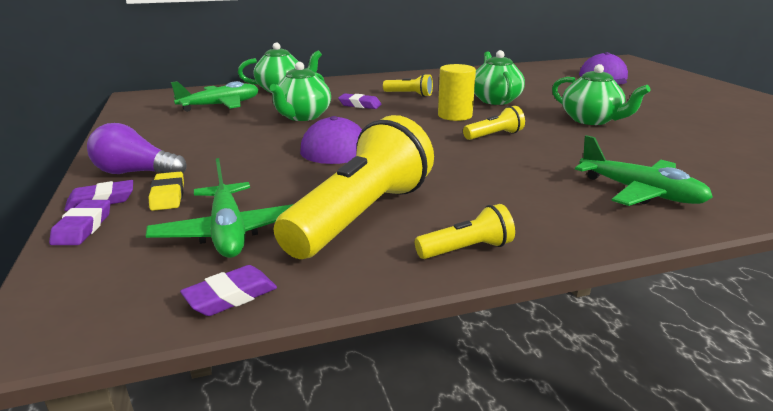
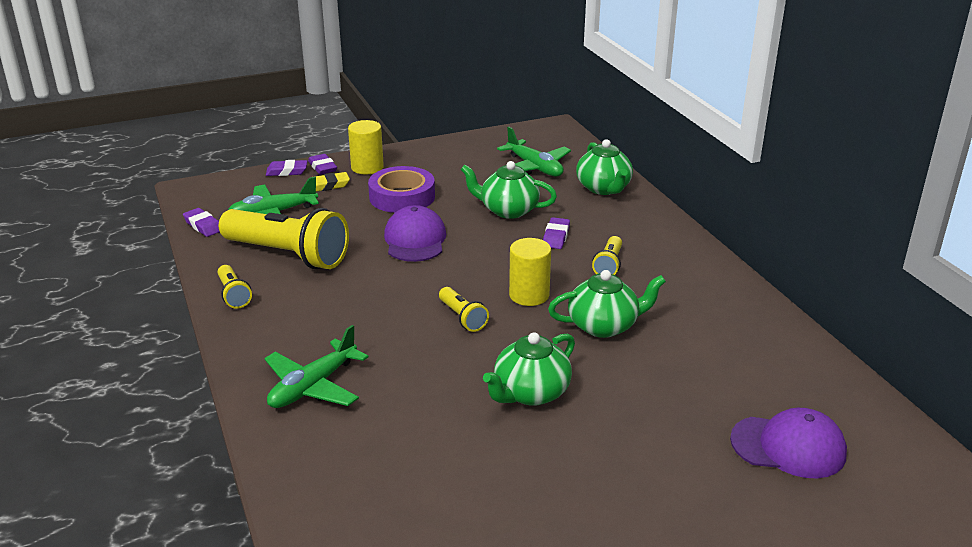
camera: 85 degrees right, 5 degrees up
(136, 173) = (367, 167): purple light bulb -> yellow cylinder
(239, 155) = (402, 197): none -> purple tape

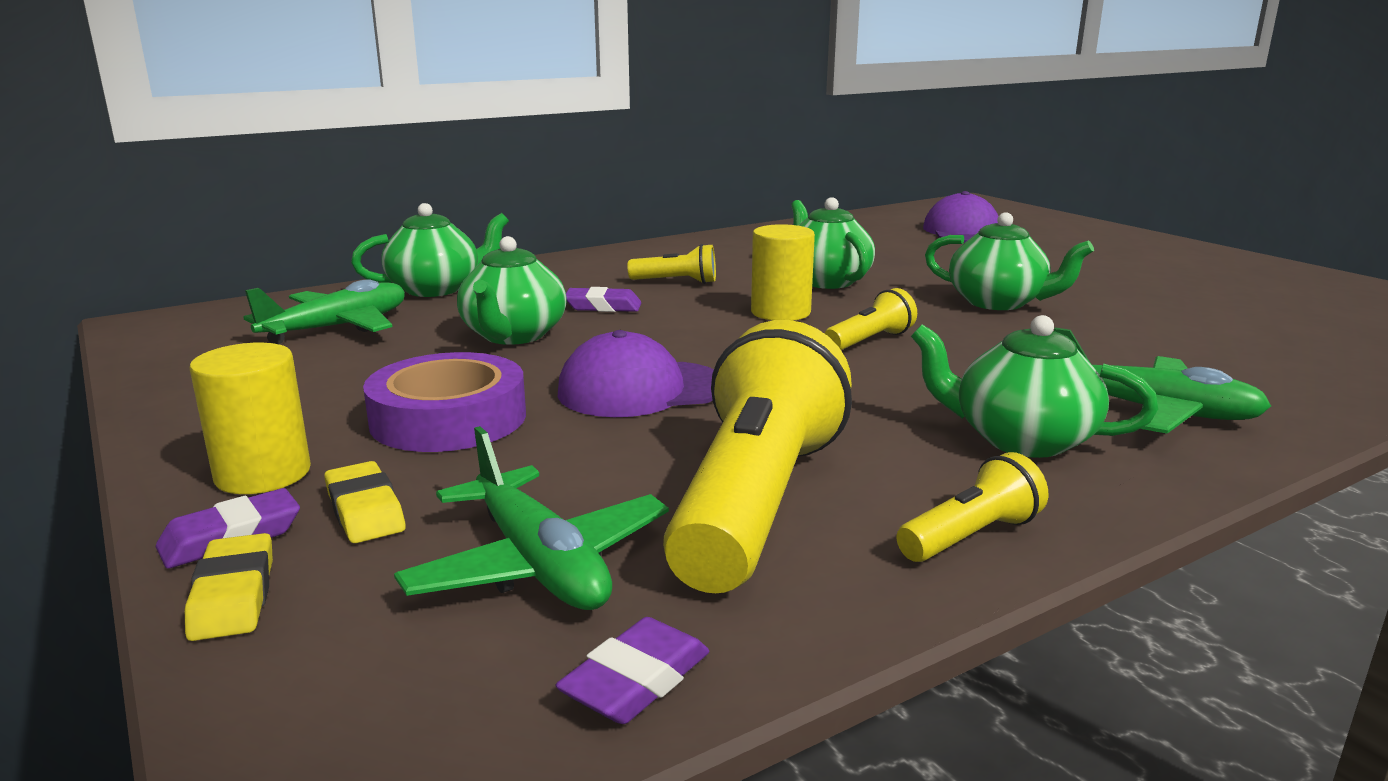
camera: 100 degrees left, 10 degrees down
(287, 171) = (233, 596): purple eraser -> yellow eraser
(304, 331) = (1020, 439): none -> green teapot

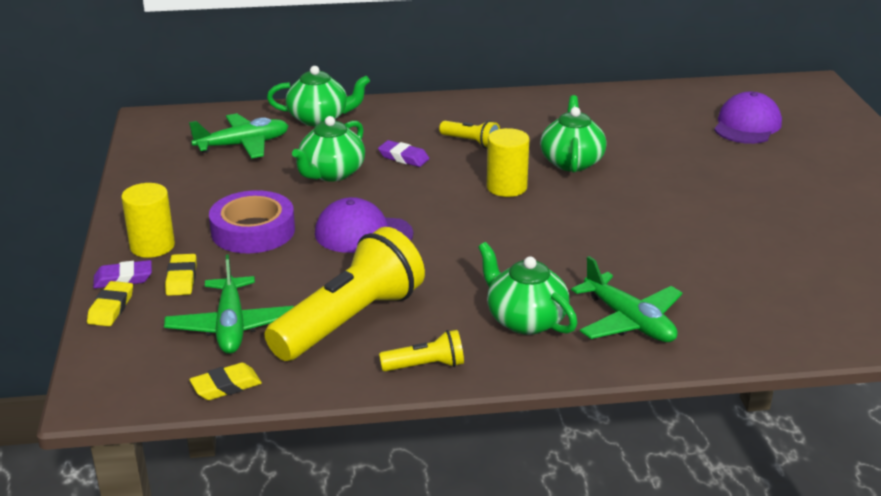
camera: 25 degrees right, 10 degrees up
(636, 681) = (226, 386): purple eraser -> yellow eraser
(870, 341) = (533, 226): yellow flashlight -> none
(998, 302) = (664, 210): green teapot -> none

